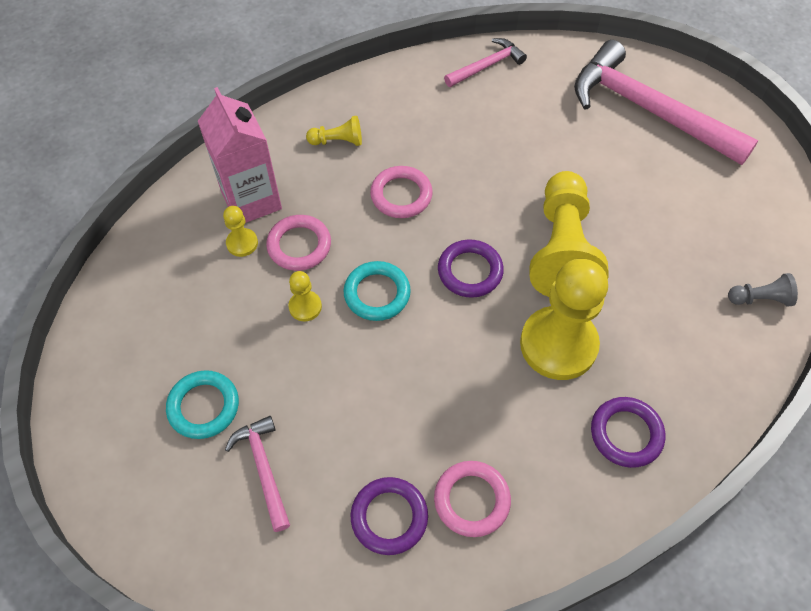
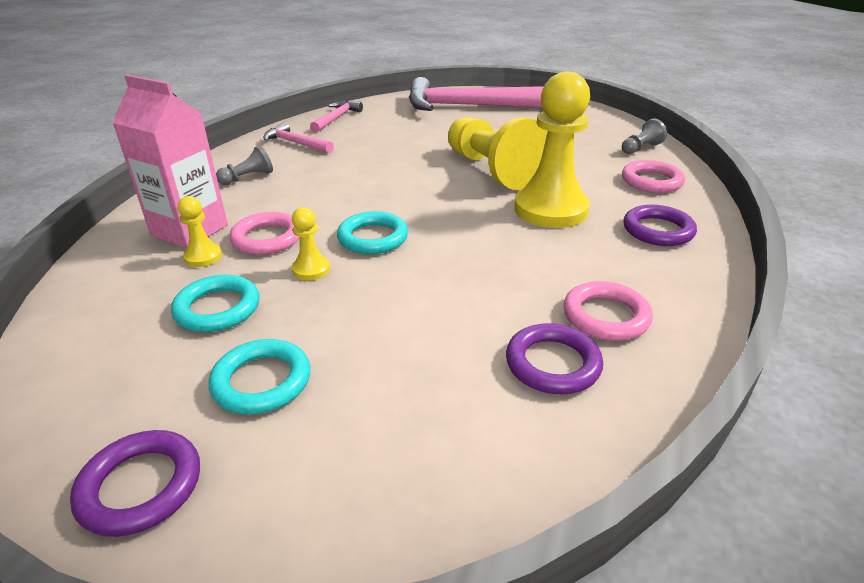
camera: 35 degrees left, 25 degrees down
(218, 314) = (217, 308): none -> turquoise ring
(264, 468) = (384, 395): pink hammer -> pink hammer (296, 143)
(338, 141) = (247, 178): yellow pawn -> grey pawn
(401, 195) = (335, 185): pink ring -> pink ring (651, 181)
(470, 271) = (437, 201): purple ring -> purple ring (140, 486)

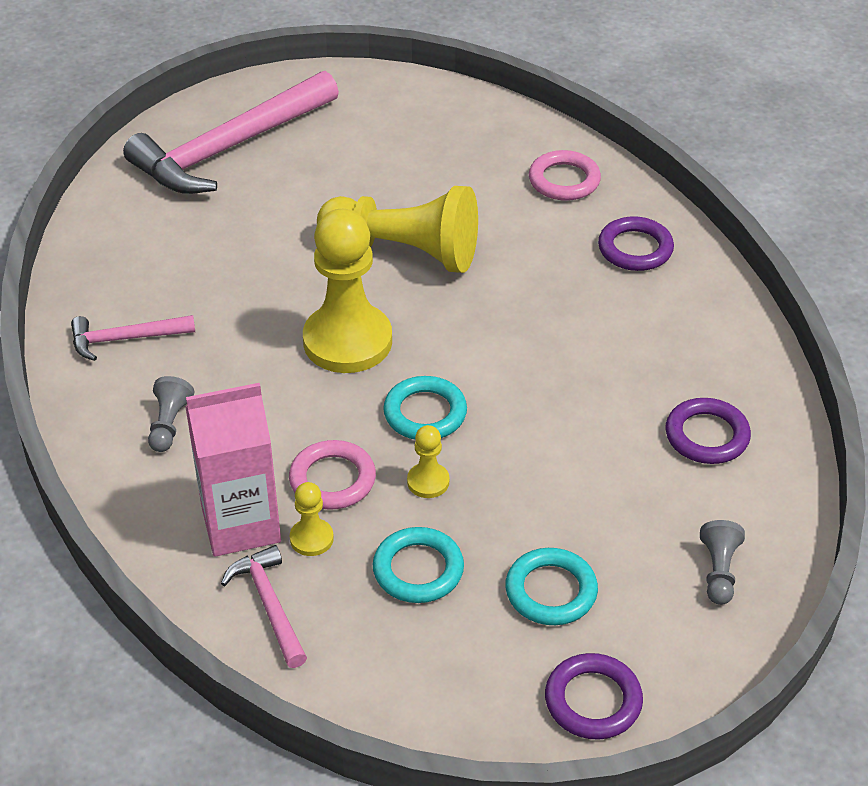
camera: 45 degrees left, 10 degrees up
(336, 118) = (97, 265): pink hammer -> pink hammer (269, 605)
(550, 209) = (525, 276): yellow pawn -> yellow pawn (347, 341)
(605, 316) = (693, 370): pink ring -> none
(640, 148) = (501, 129): grey pawn -> grey pawn (719, 571)

